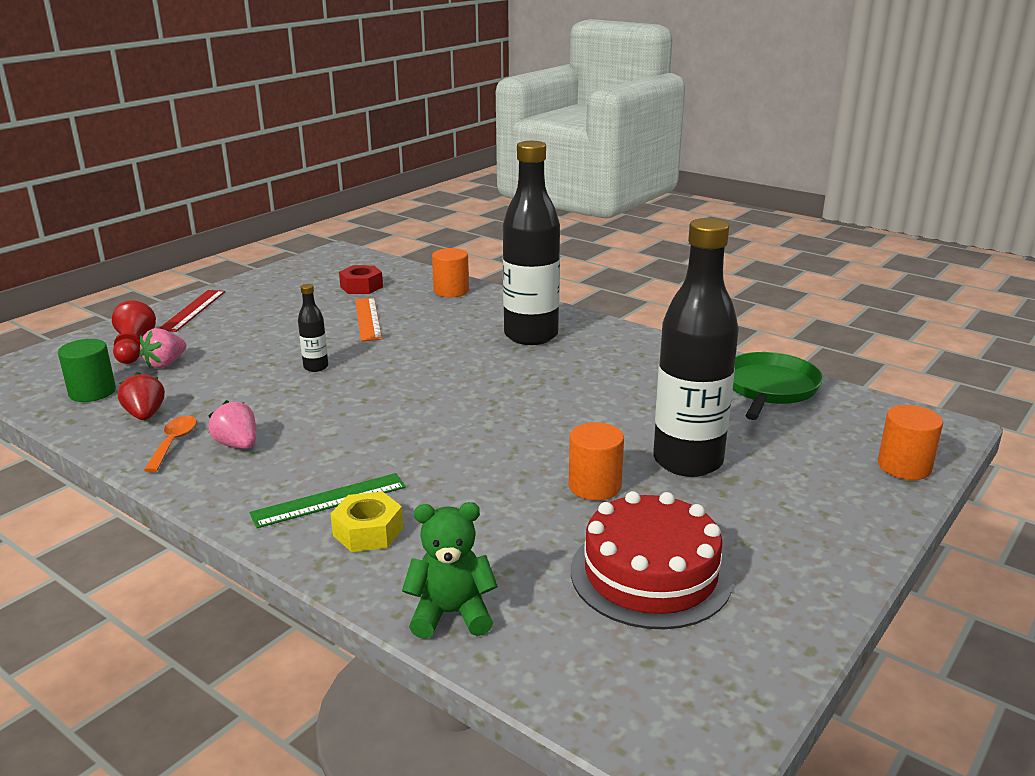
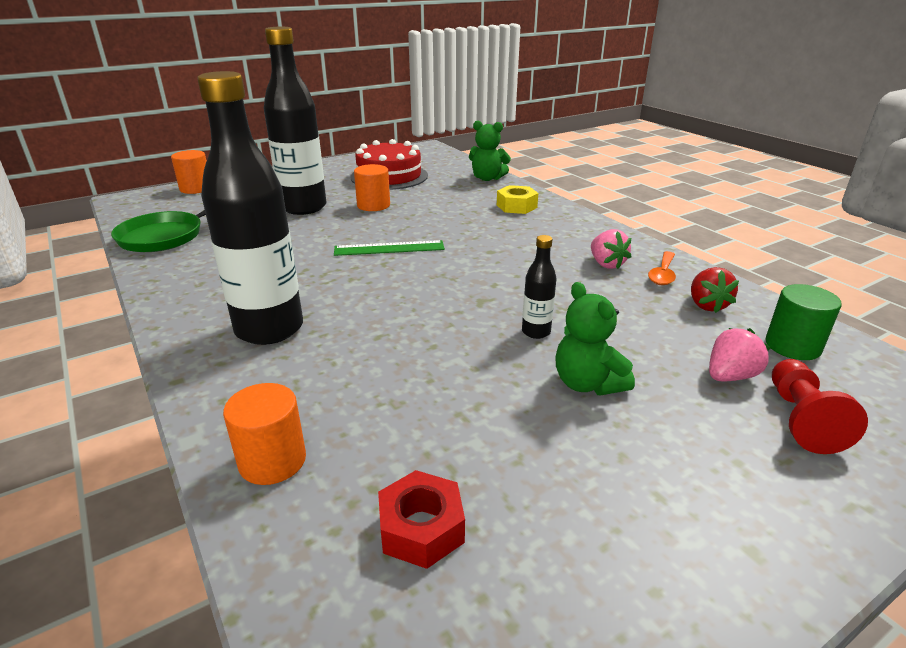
camera: 160 degrees left, 5 degrees up
(193, 310) = (765, 522): red ruler -> none
(276, 344) = (587, 383): none -> green teddy bear
(329, 500) = (537, 222): green ruler -> green ruler (389, 248)
(368, 319) = (447, 411): orange ruler -> none

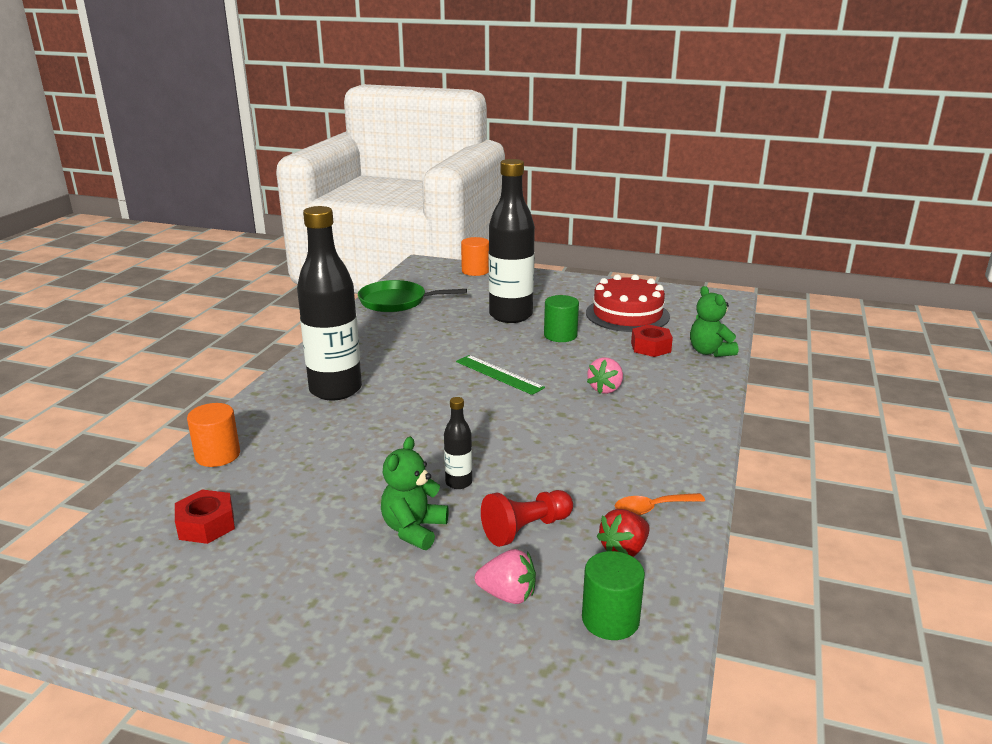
camera: 50 degrees right, 5 degrees down
(373, 205) = (560, 335): orange cylinder -> green cylinder
(449, 189) = (650, 347): none -> red nut
(516, 206) = (672, 389): yellow nut -> none
(606, 264) = (626, 473): pink strawberry -> pink strawberry (605, 389)
(801, 419) = (483, 649): red pawn -> red pawn (526, 529)

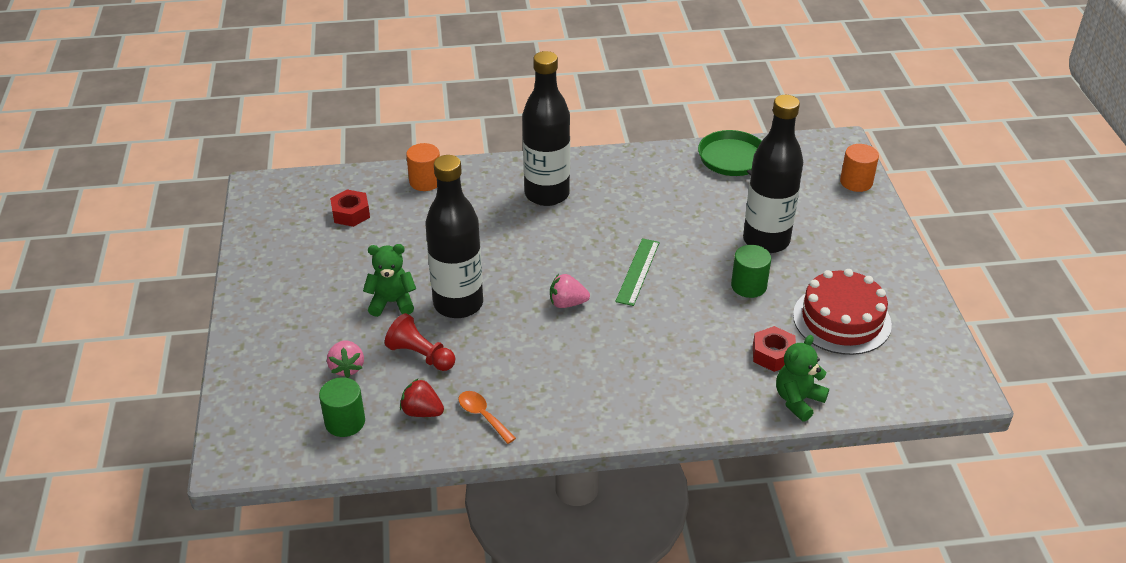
camera: 65 degrees right, 15 degrees up
(458, 482) = (458, 304): black bottle -> black bottle, size x2.34
(605, 389) = (659, 344): pink strawberry -> pink strawberry (567, 303)

